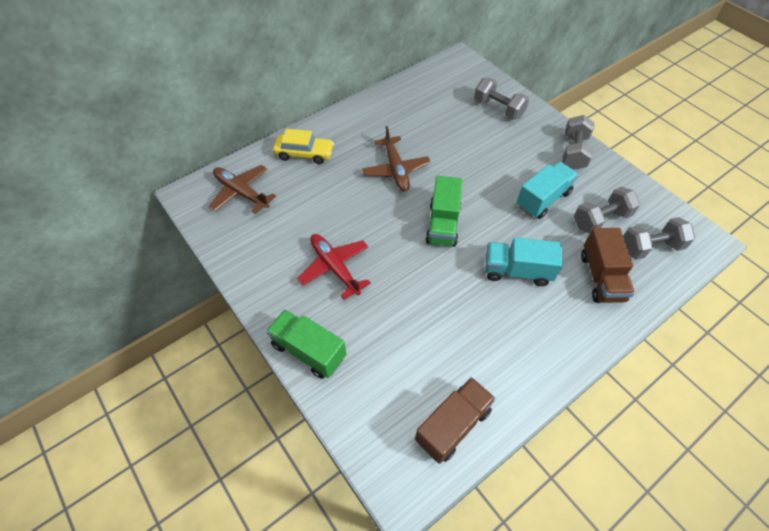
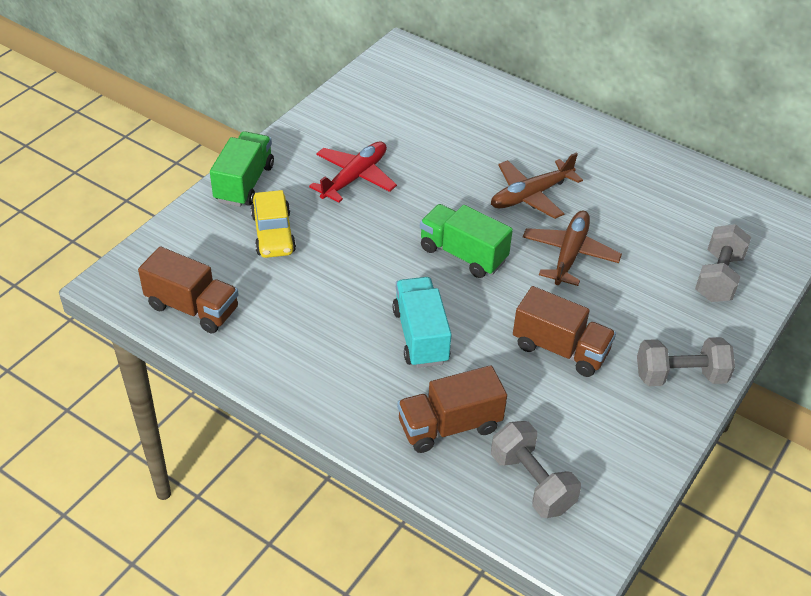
camera: 70 degrees right, 10 degrees down
(241, 193) = (424, 84): brown plane -> brown plane (569, 254)
(304, 154) = (510, 114): yellow car -> yellow car (273, 233)
(443, 224) = (463, 254): green truck -> green truck turned 45 degrees clockwise
(543, 199) = (560, 349): turquoise truck -> brown truck
(601, 220) = (556, 419): grey dumbbell -> none

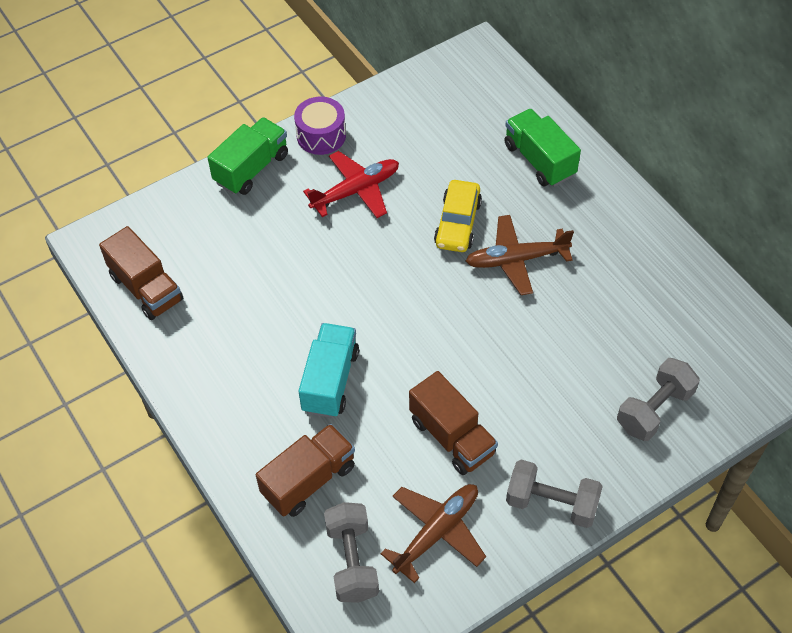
camera: 25 degrees right, 10 degrees up
(273, 233) = (251, 231): yellow car -> yellow car (457, 223)
(296, 142) = (321, 135): none -> purple drum
(449, 426) = (309, 480): brown truck -> brown truck turned 135 degrees clockwise
(463, 254) = (414, 306): green truck -> green truck (539, 160)
(569, 254) = (518, 337): brown plane -> brown plane (436, 532)

